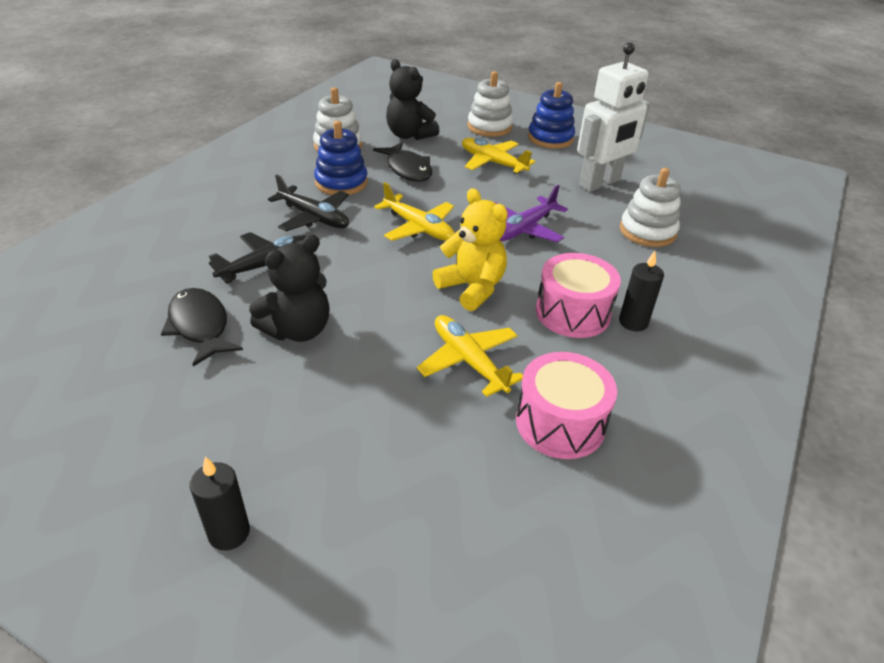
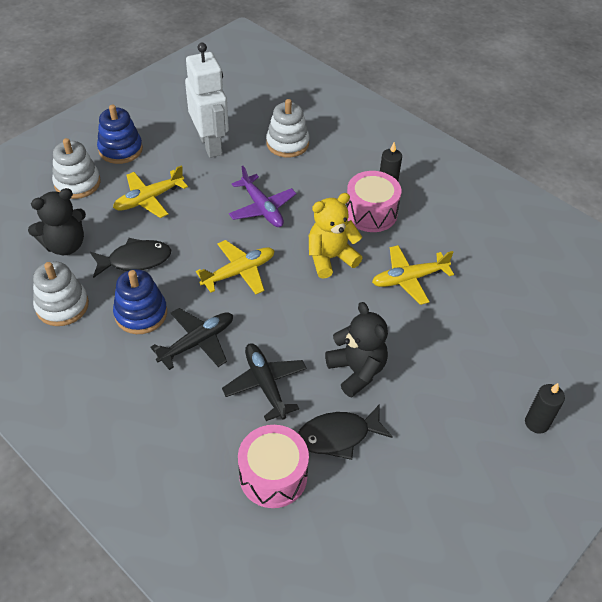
camera: 75 degrees left, 10 degrees up
(560, 423) = (469, 250): pink drum -> pink drum (273, 476)

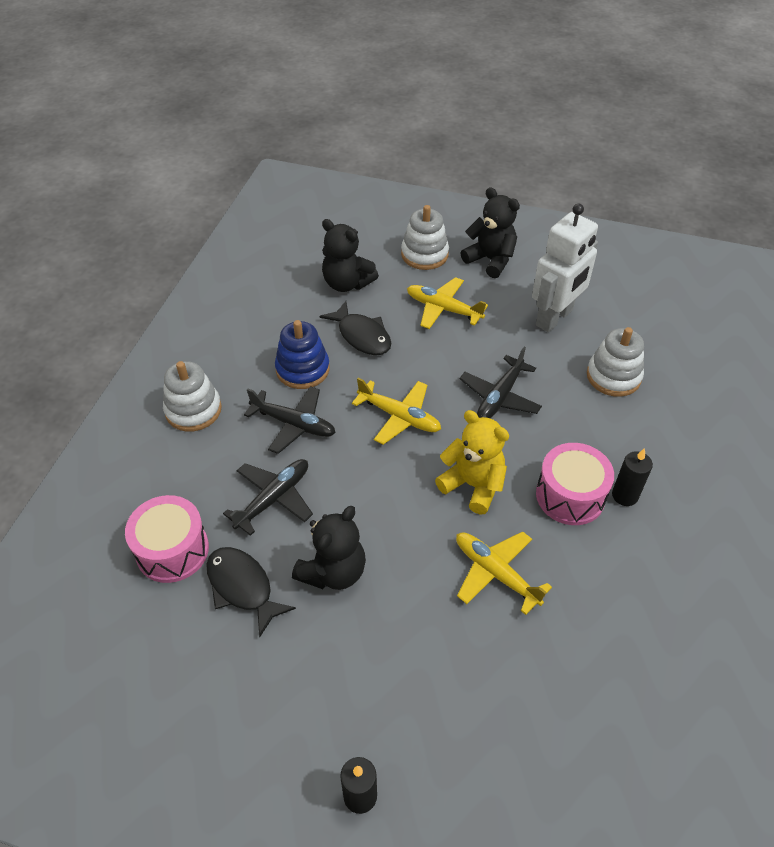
camera: 65 degrees right, 0 degrees up
(62, 306) = (279, 315): white stacking toy -> white stacking toy (193, 410)
(120, 149) = (490, 260): blue stacking toy -> black teddy bear
(262, 208) = (499, 397): purple plane -> black plane

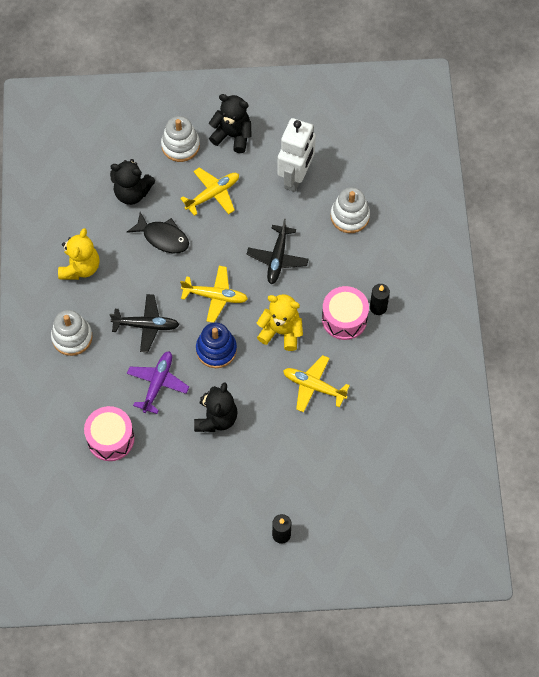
camera: 20 degrees left, 15 degrees up
(242, 587) = (165, 447): black fish -> none
(246, 339) = (80, 267): none -> yellow teddy bear
(273, 498) = (158, 383): black plane -> purple plane
(302, 369) = (133, 280): blue stacking toy -> blue stacking toy (216, 350)
(443, 309) = (213, 194): yellow plane -> yellow plane turned 135 degrees clockwise

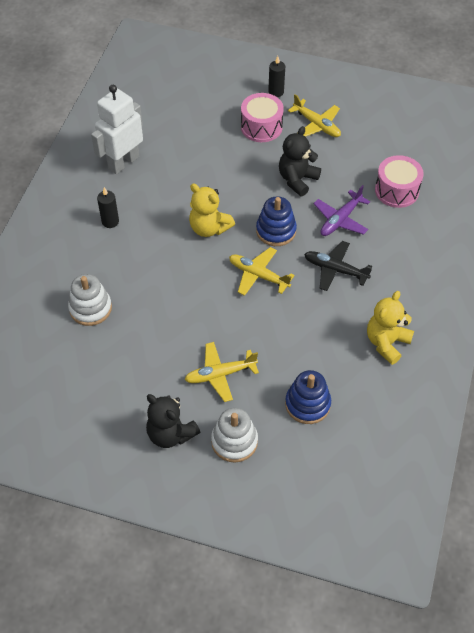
camera: 160 degrees left, 10 degrees down
(72, 337) = (411, 280): white stacking toy -> none
(132, 193) = (307, 404): black teddy bear -> blue stacking toy
(163, 237) = (290, 346): black fish -> none
(277, 258) = (182, 291): black plane -> none
(296, 177) = (124, 365): white robot -> white robot (123, 162)
(313, 386) = (201, 179): yellow plane -> yellow plane (316, 125)
(344, 319) = (146, 221): pink drum -> pink drum (261, 127)

